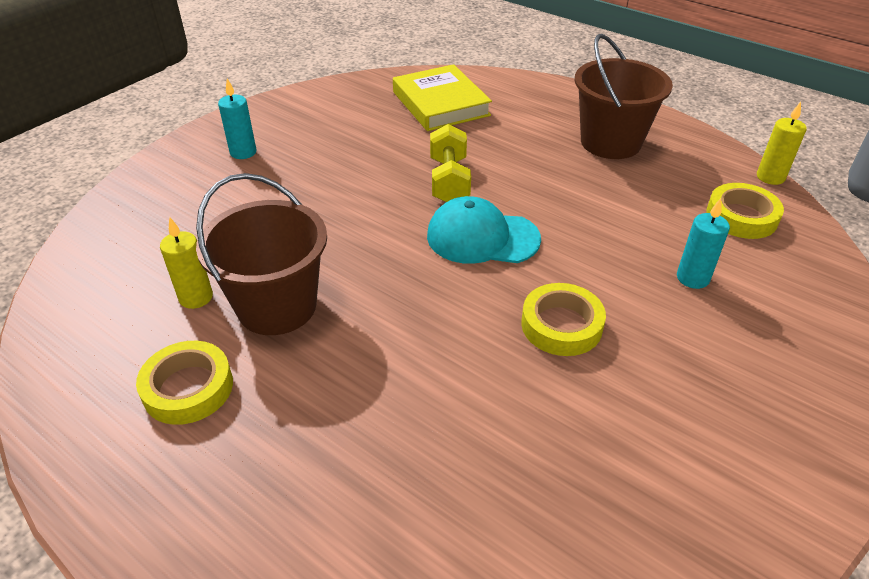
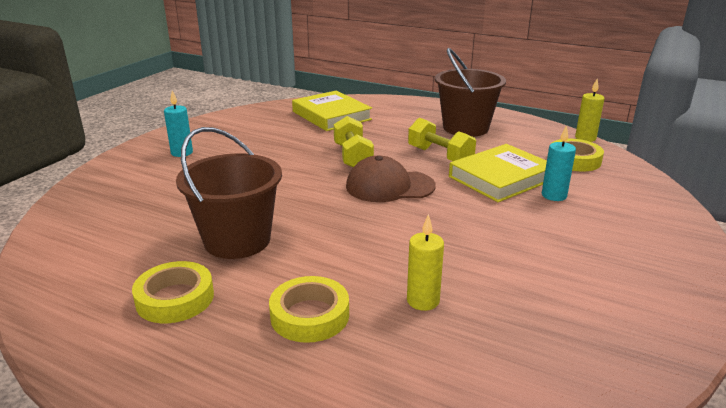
camera: 10 degrees left, 15 degrees down
(196, 297) = (166, 241): yellow candle -> yellow candle (423, 301)
(482, 237) = (389, 186): turquoise cap -> brown cap
(561, 190) = (440, 156): none -> yellow dumbbell
(561, 325) = (468, 230): yellow tape -> yellow tape (310, 315)
(631, 238) = (501, 178): none -> yellow book

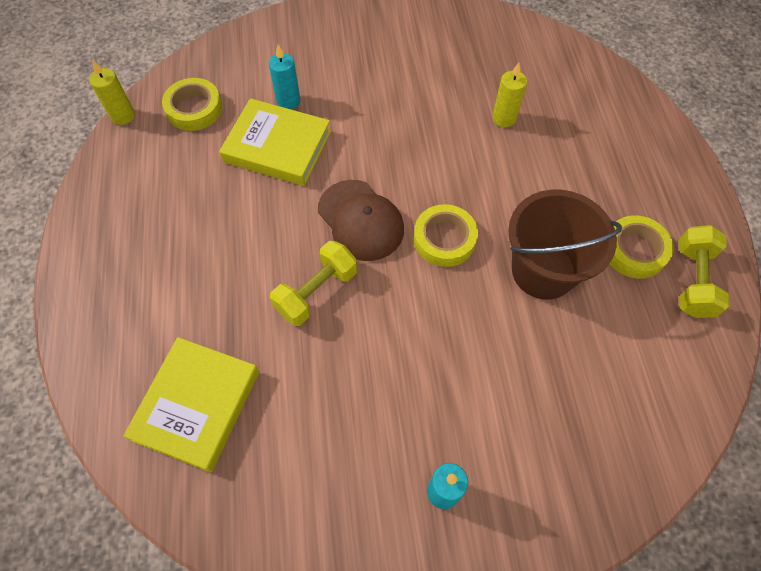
camera: 125 degrees left, 35 degrees up
(310, 315) = (572, 165): yellow tape -> yellow tape (444, 239)
(440, 156) = (257, 215): yellow dumbbell -> yellow dumbbell (693, 281)
(465, 128) = (153, 228): brown bucket -> none

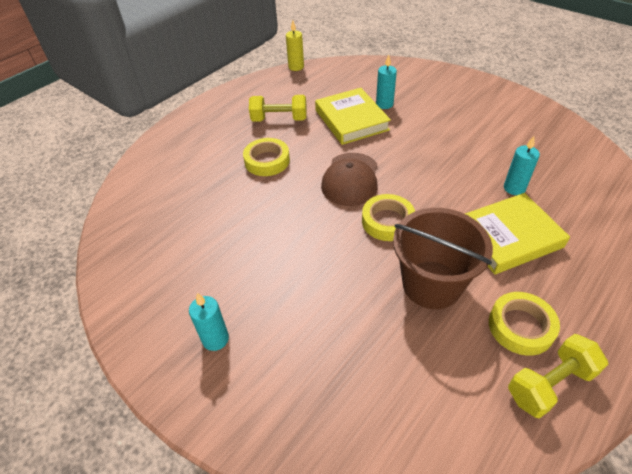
camera: 50 degrees right, 15 degrees down
(194, 109) = (332, 82): yellow tape -> yellow tape (267, 161)
(197, 405) = (168, 198): yellow book -> yellow book (508, 237)
(316, 292) = (283, 194): yellow dumbbell -> yellow dumbbell (279, 119)
(504, 118) = (514, 188): yellow candle -> turquoise candle

